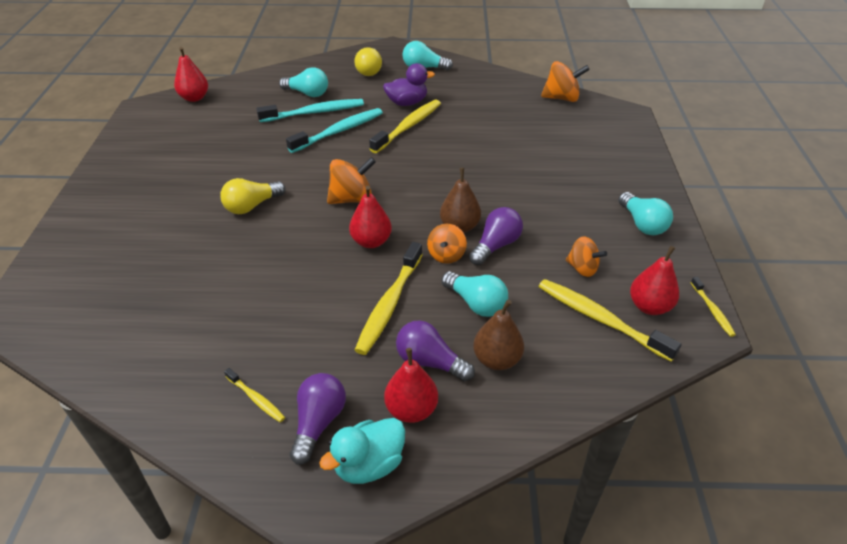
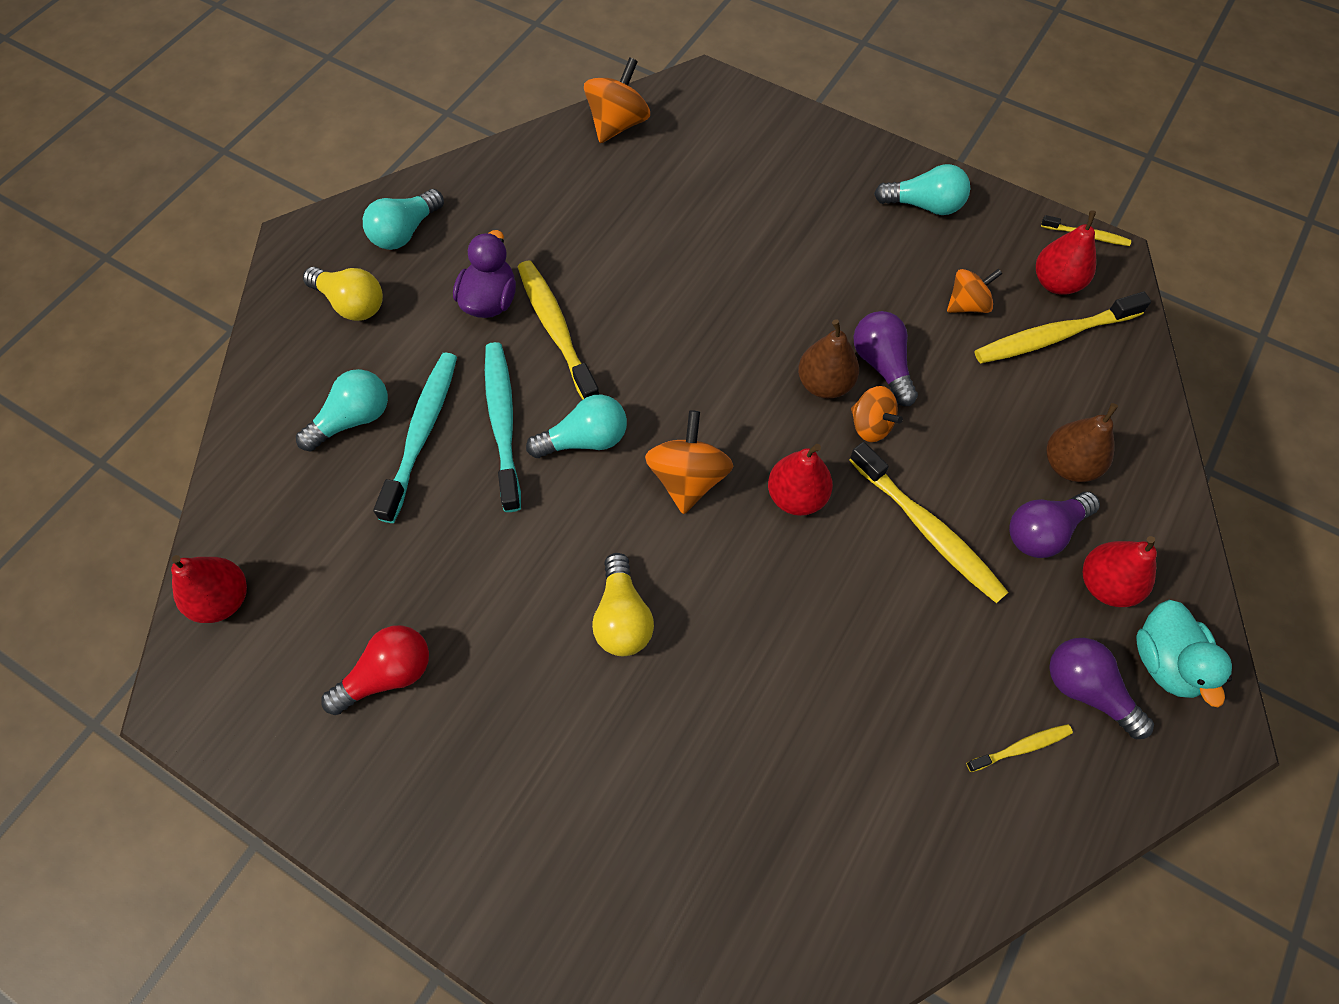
camera: 60 degrees left, 20 degrees up
(180, 150) = (388, 675): none -> red light bulb
(476, 303) = (972, 438): turquoise light bulb -> turquoise light bulb (585, 440)

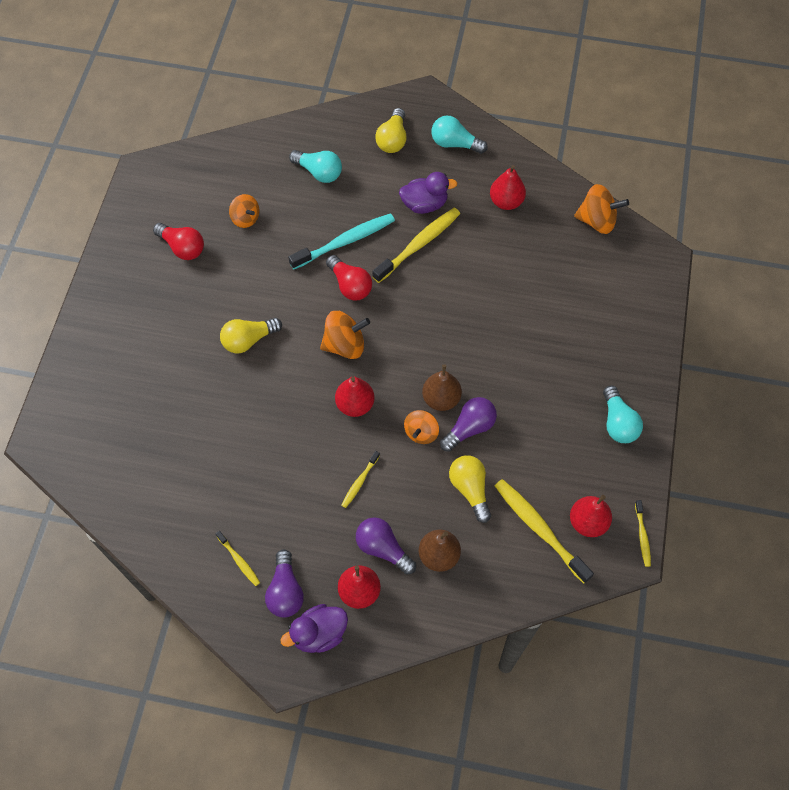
camera: 70 degrees right, 0 degrees up
(223, 600) = (197, 163): red pear -> red pear (506, 202)
(422, 433) = (323, 207): turquoise toothbrush -> none
(585, 440) = (350, 285): turquoise light bulb -> red light bulb
(928, 530) = (359, 482): yellow toothbrush -> yellow toothbrush, size x0.51
(967, 304) = (542, 469): orange spinning top -> orange spinning top (245, 218)
(976, 395) = (470, 489): none -> yellow light bulb
(1086, 690) = (285, 591): purple light bulb -> purple light bulb turned 150 degrees clockwise
(1164, 661) = (319, 634): turquoise duck -> purple duck

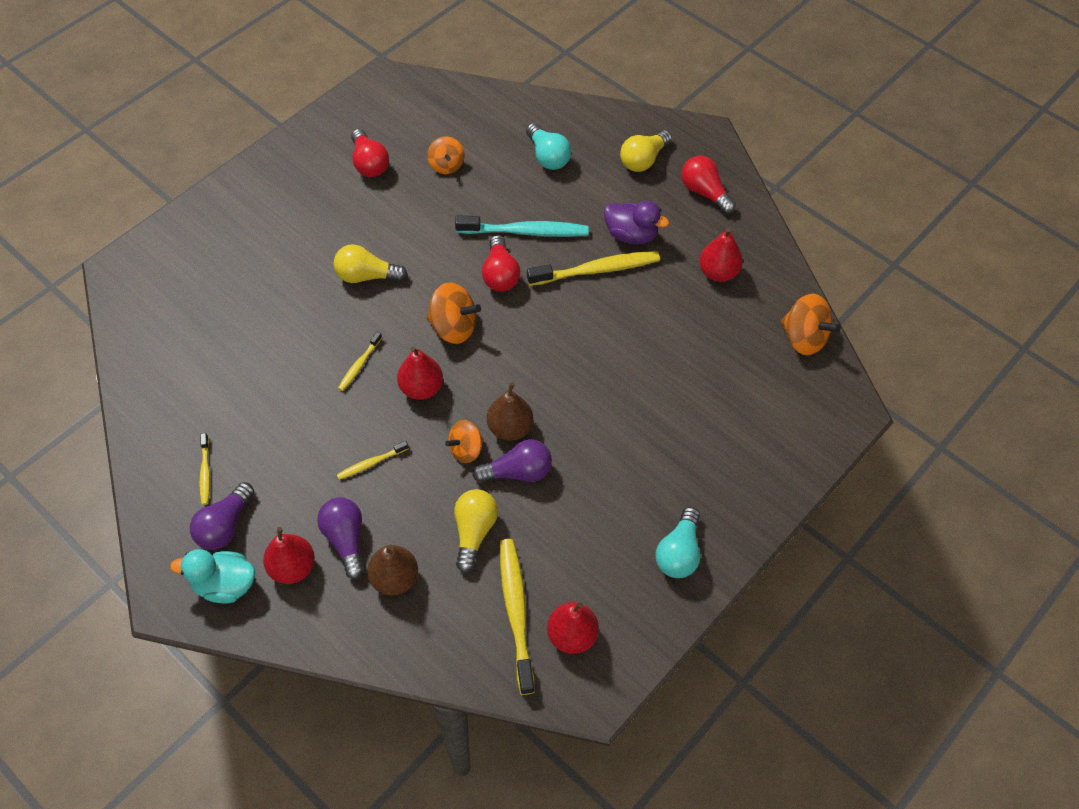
camera: 30 degrees right, 5 degrees down
(319, 634) = (225, 585): purple duck -> turquoise duck
(455, 144) = (704, 192): turquoise light bulb -> red light bulb
(642, 536) = (621, 684): yellow toothbrush -> yellow toothbrush (359, 365)

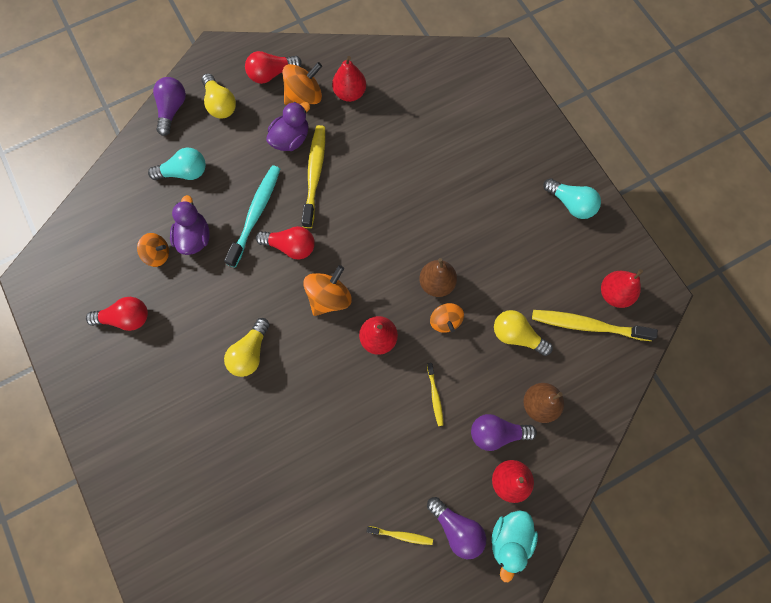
camera: 70 degrees left, 15 degrees up
(359, 365) = (339, 382): yellow toothbrush -> none
(477, 189) = (194, 237): none -> purple duck
(517, 472) = (476, 289): purple light bulb -> purple light bulb (172, 110)
(803, 338) = (427, 61): orange spinning top -> orange spinning top (304, 96)

